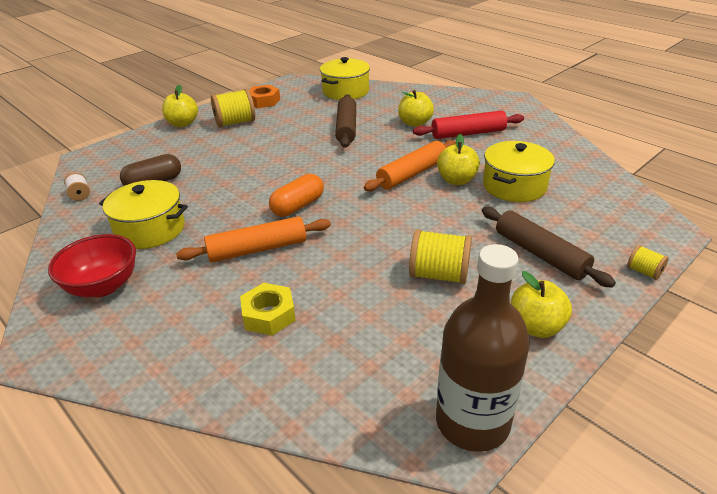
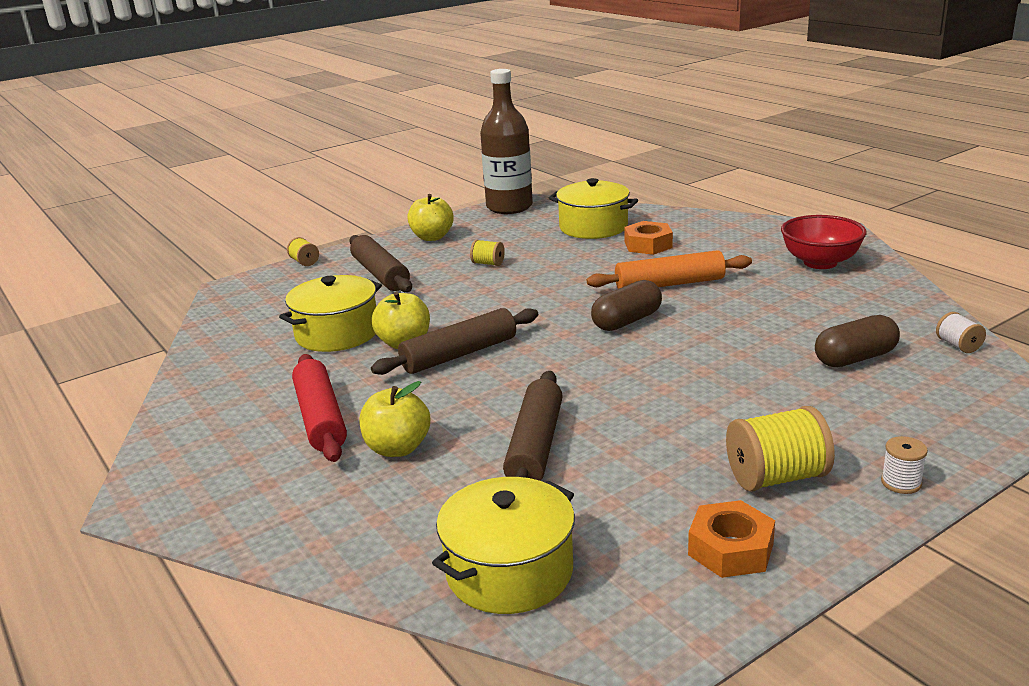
camera: 170 degrees left, 10 degrees down
(150, 229) = (810, 304): yellow pot -> yellow pot (593, 227)
(182, 124) = (901, 483): yellow apple -> white spool
(269, 315) = (648, 245): yellow nut -> orange nut
(298, 206) = (626, 321): orange capsule -> brown capsule
(412, 174) = (459, 354): orange rolling pin -> brown rolling pin
(439, 275) = (488, 263): yellow spool -> yellow spool, size x0.53
(468, 133) = (320, 418): red rolling pin -> red rolling pin turned 75 degrees clockwise

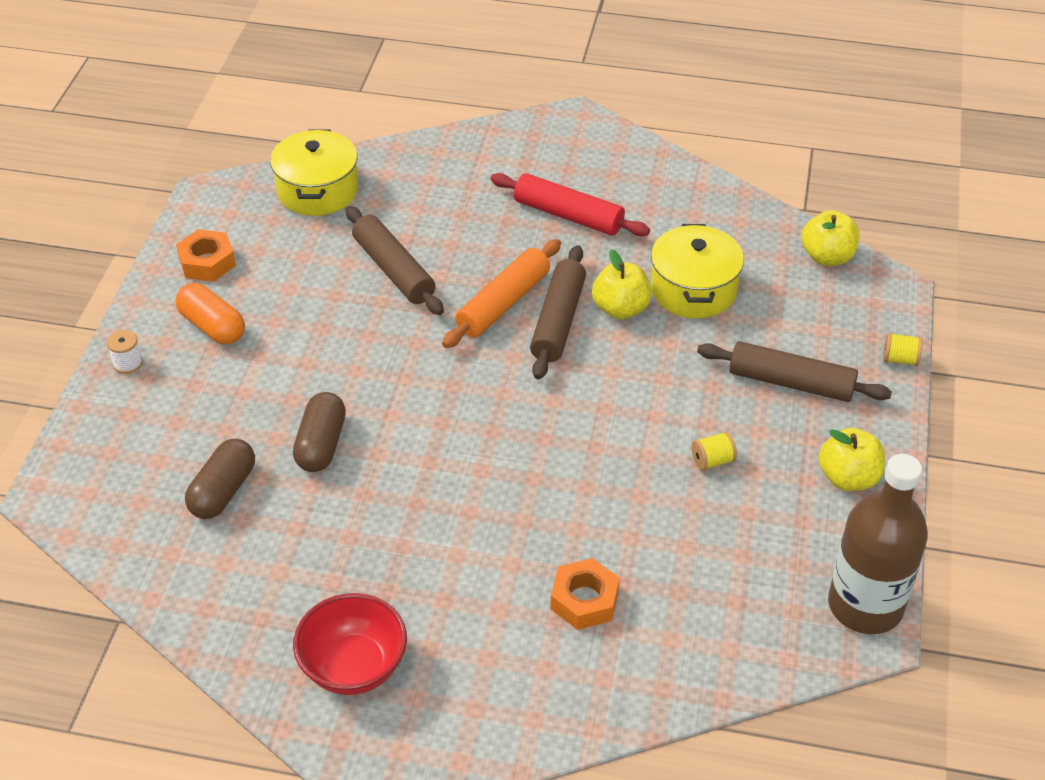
camera: 135 degrees right, 20 degrees up
(397, 448) = (482, 222): yellow apple -> yellow apple (827, 257)
(593, 227) = (695, 610): yellow pot -> none
(626, 321) = (466, 439): brown capsule -> brown capsule (321, 444)
(669, 284) = (483, 525): orange rolling pin -> orange rolling pin (503, 303)
(776, 477) = (212, 326): yellow spool -> orange capsule
(958, 345) = (138, 562): white spool -> none

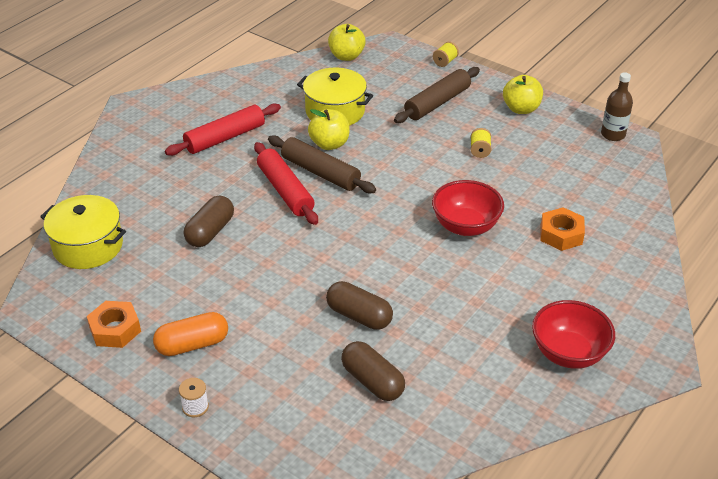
camera: 65 degrees left, 5 degrees down
(393, 270) = (210, 231): brown rolling pin -> brown capsule
(503, 303) = (285, 191): orange rolling pin -> red rolling pin
(540, 493) = (465, 226): none -> red bowl
(865, 605) = (613, 134): brown bottle -> brown bottle, size x0.55

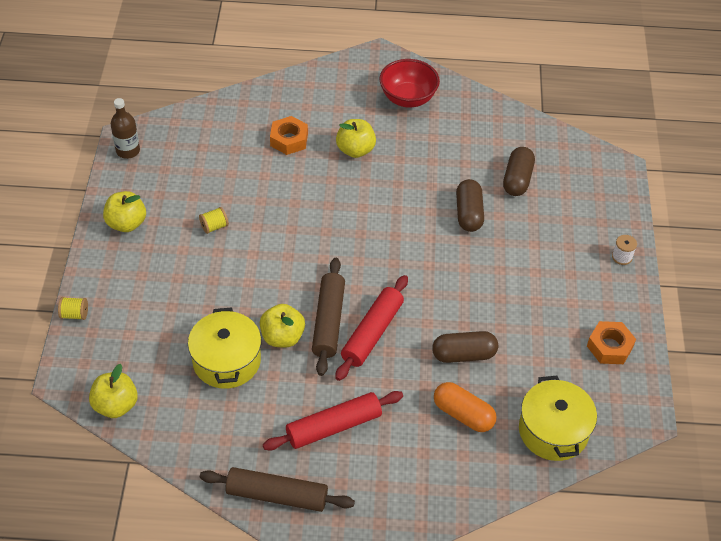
camera: 125 degrees left, 10 degrees up
(192, 344) = (578, 291): orange capsule -> orange capsule (463, 414)
(225, 137) = (333, 427): red rolling pin -> red rolling pin turned 45 degrees counterclockwise
(437, 103) = (157, 287): brown rolling pin -> brown rolling pin (277, 495)
(465, 226) = (323, 196): red bowl -> none
(513, 274) = (355, 150): none -> yellow apple

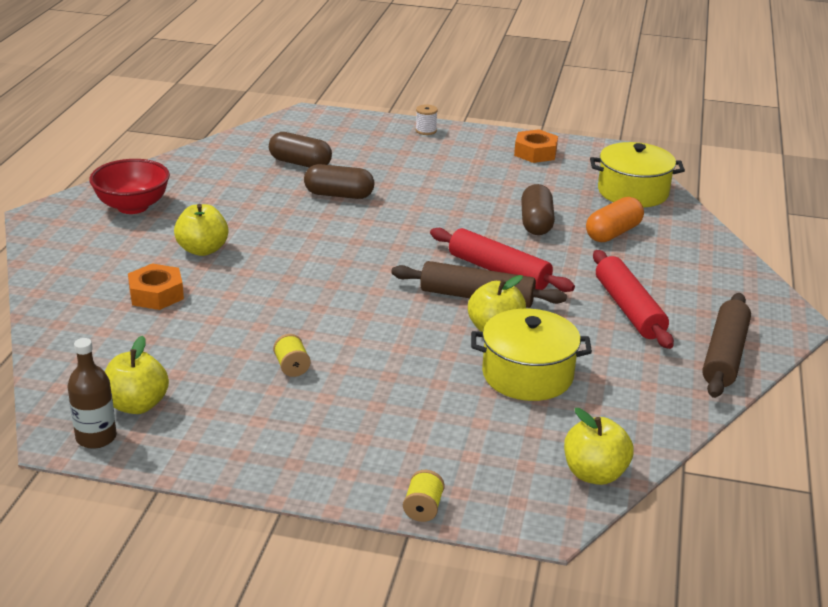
camera: 80 degrees left, 20 degrees down
(126, 223) = (254, 447): yellow apple -> yellow apple (137, 405)

